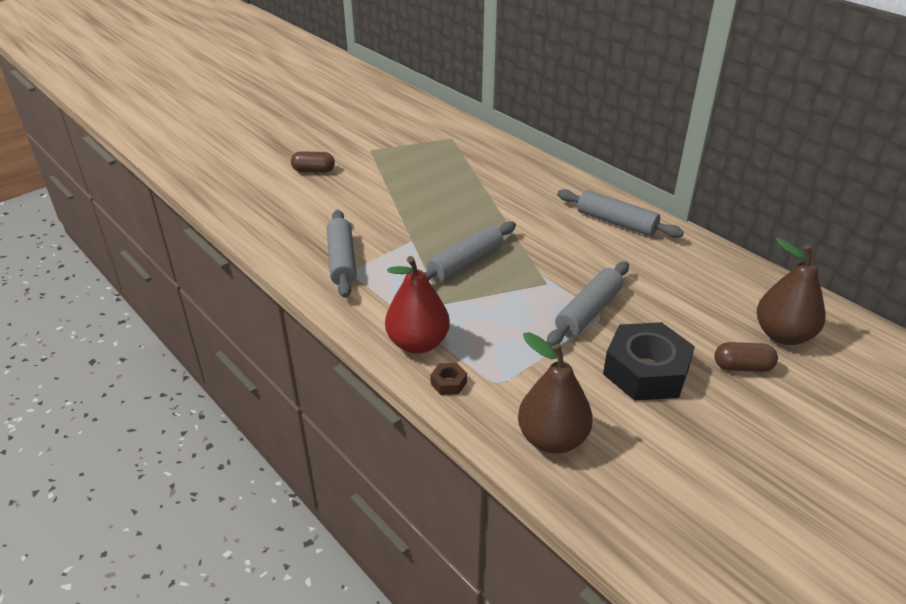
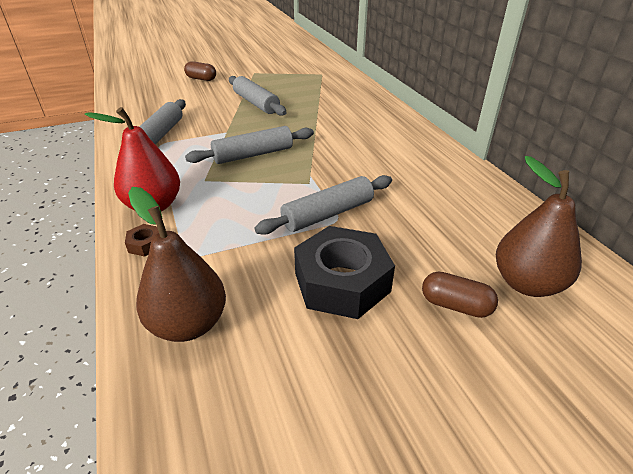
camera: 20 degrees right, 0 degrees up
(616, 222) = (413, 149): grey rolling pin -> grey rolling pin (256, 103)

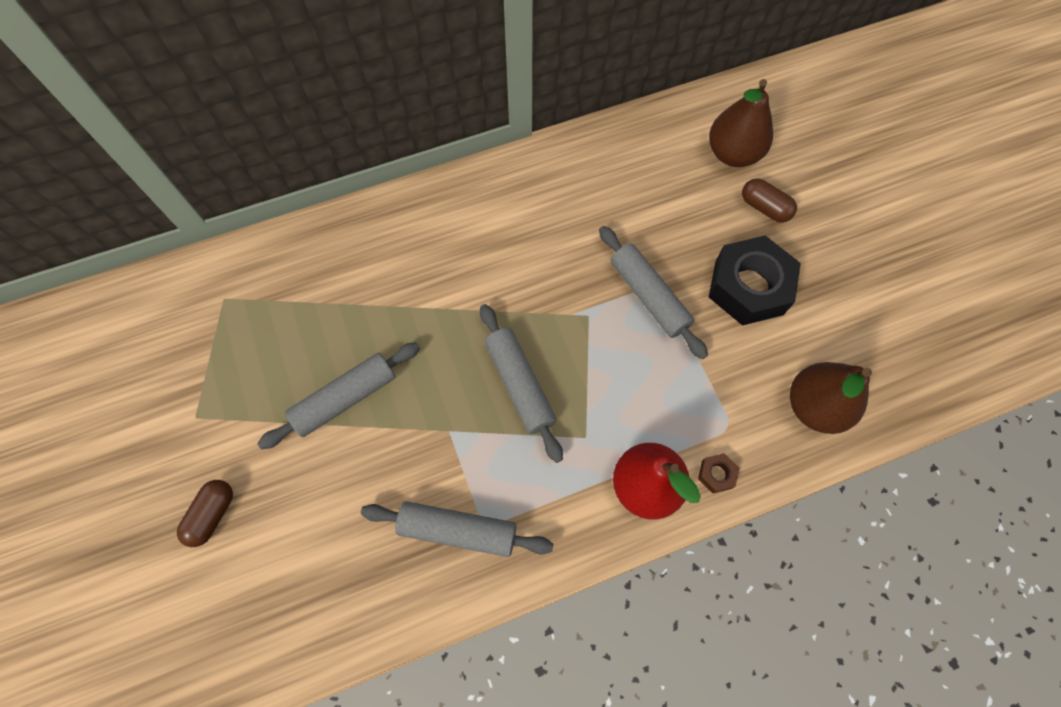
camera: 90 degrees left, 30 degrees up
(455, 305) = (764, 207): brown capsule -> brown capsule turned 75 degrees counterclockwise

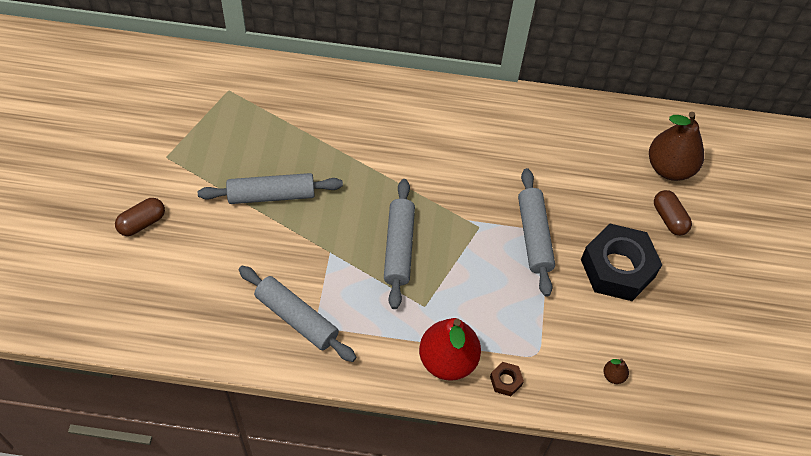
camera: 25 degrees right, 10 degrees down
(814, 406) = (613, 375): brown pear -> brown pear, size x0.41

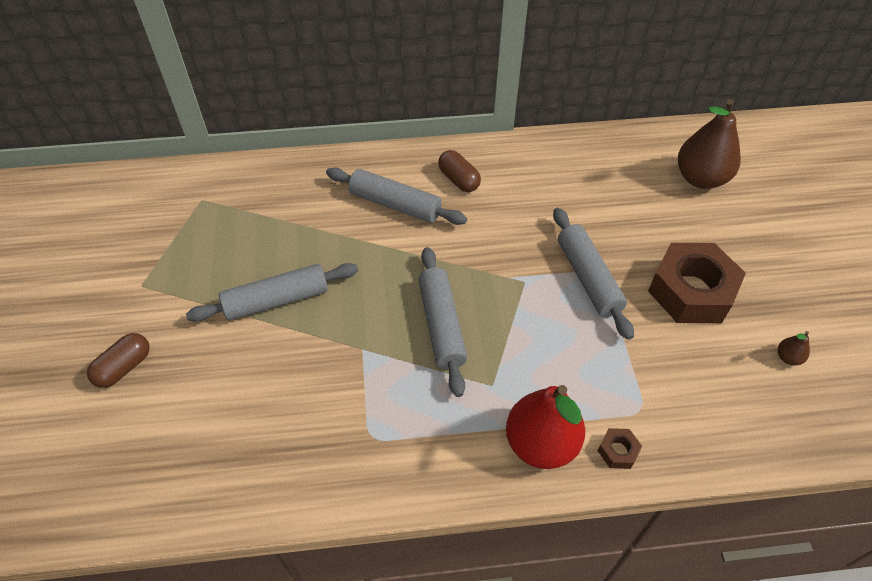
camera: 10 degrees left, 5 degrees down
(297, 318) = (342, 437): grey rolling pin -> grey rolling pin (395, 204)
(613, 375) = (737, 413): brown pear -> brown pear (788, 357)
(617, 268) = (691, 291): black nut -> brown nut
(669, 218) = (722, 228): brown capsule -> brown capsule (459, 180)

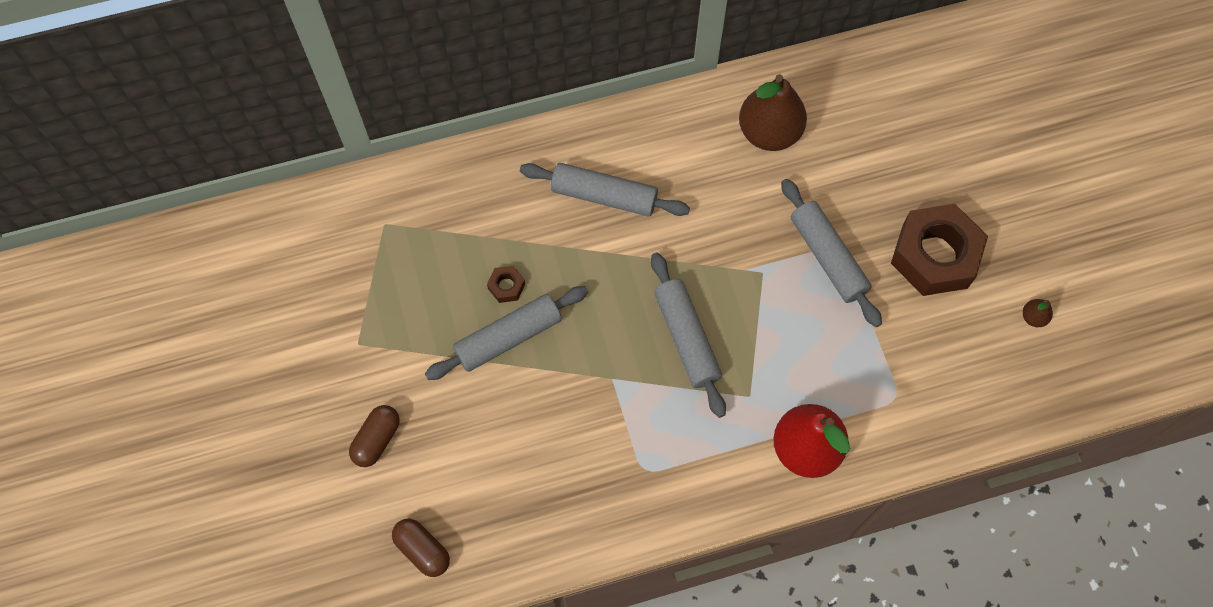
camera: 10 degrees left, 15 degrees up
(459, 180) = (668, 150): brown capsule -> brown capsule (423, 550)
(618, 451) = (878, 443): brown nut -> brown nut (506, 286)
(700, 178) = (935, 106): brown pear -> brown pear (769, 132)

